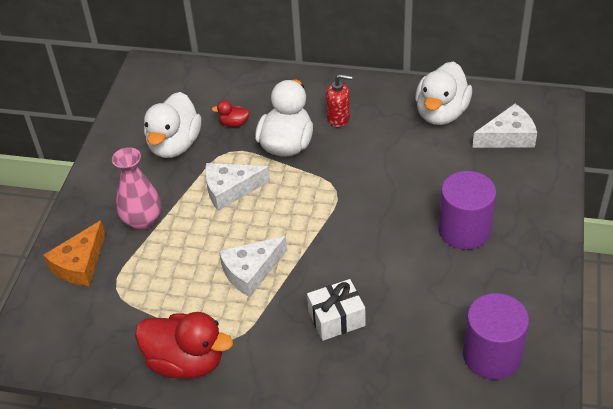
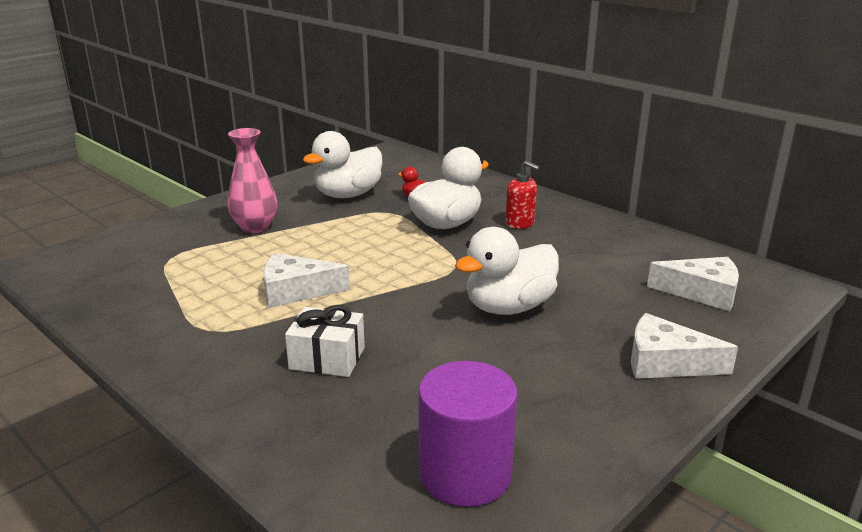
camera: 30 degrees right, 20 degrees down
(80, 264) = (168, 234): orange cheese -> none
(186, 362) = (145, 328): red duck -> none
(230, 189) = (355, 234): white cheese -> white cheese (665, 362)
(441, 113) = (637, 252): white duck -> white duck (509, 307)
(464, 230) = (562, 346): purple cylinder -> none

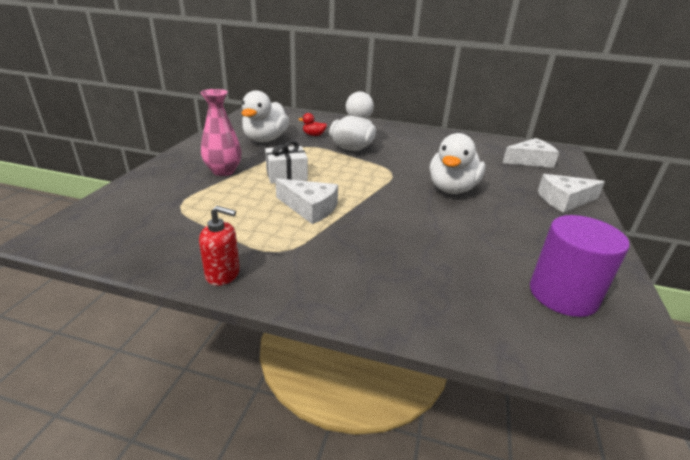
camera: 30 degrees left, 5 degrees up
(296, 291) = (310, 208): white cheese -> white cheese turned 120 degrees counterclockwise
(327, 358) = (390, 247): white gift -> white gift (286, 175)
(520, 223) = (394, 140): red soap dispenser -> red soap dispenser (223, 274)

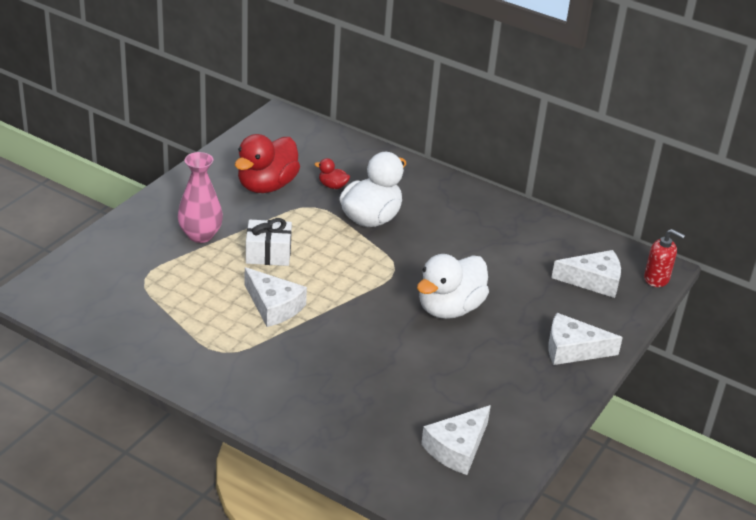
camera: 15 degrees right, 5 degrees up
(223, 274) = (166, 365): red soap dispenser -> red soap dispenser (657, 279)
(265, 139) = (267, 186): white duck -> red duck
(563, 294) = (457, 448): purple cylinder -> white cheese

